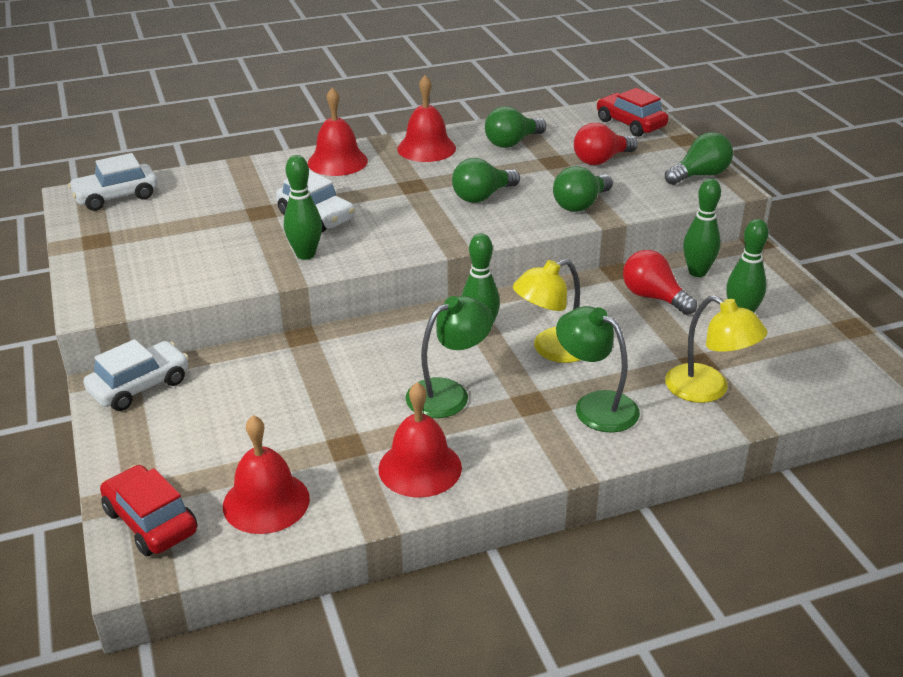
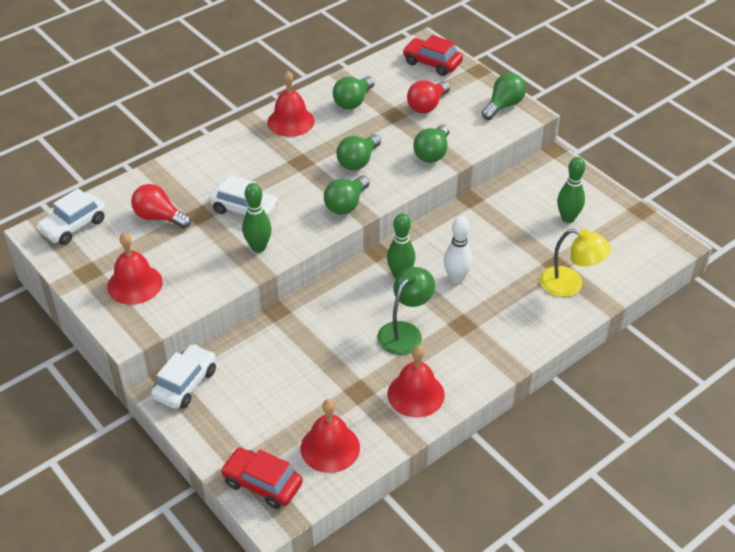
camera: 20 degrees left, 10 degrees up
(337, 161) = (229, 150): red bell -> red bell (135, 284)
(440, 234) = (346, 204): none -> green light bulb
(552, 350) = (456, 278): yellow lamp -> white bowling pin
(595, 405) = (505, 316): green lamp -> none
(653, 297) = (504, 216): red light bulb -> red light bulb (159, 217)
(697, 272) = (525, 186): green bowling pin -> none

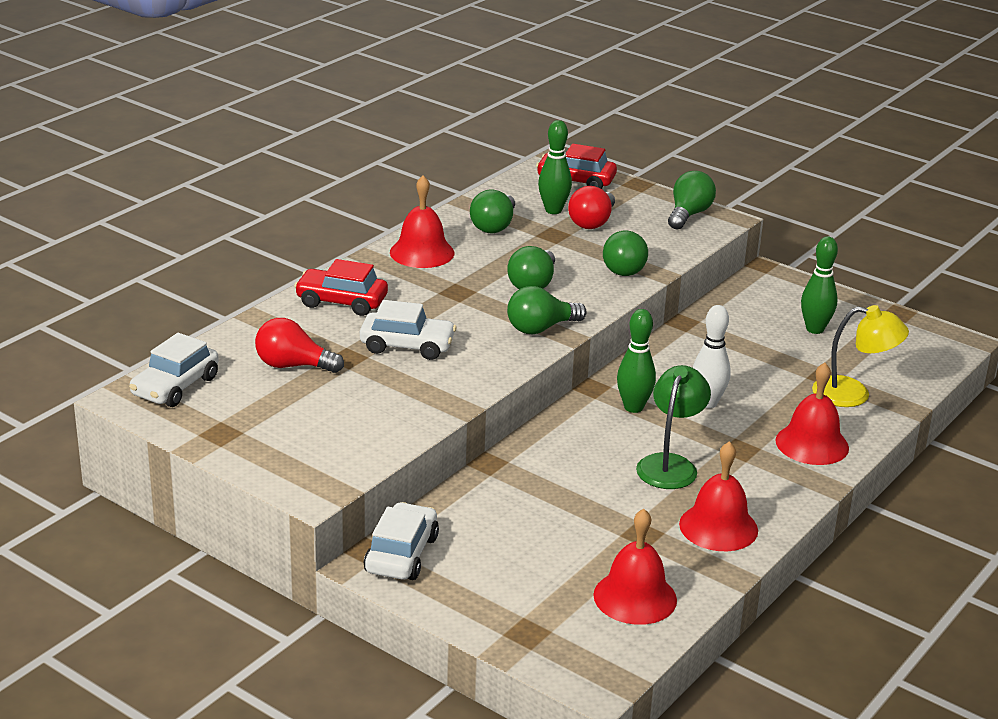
camera: 15 degrees left, 15 degrees down
(135, 284) = (295, 438): red bell -> red bell (812, 444)
(258, 247) = (446, 383): green bowling pin -> green bowling pin (553, 210)
(262, 484) = (563, 648): red car -> red car (341, 302)
(346, 204) = (541, 328): green light bulb -> green light bulb turned 45 degrees clockwise

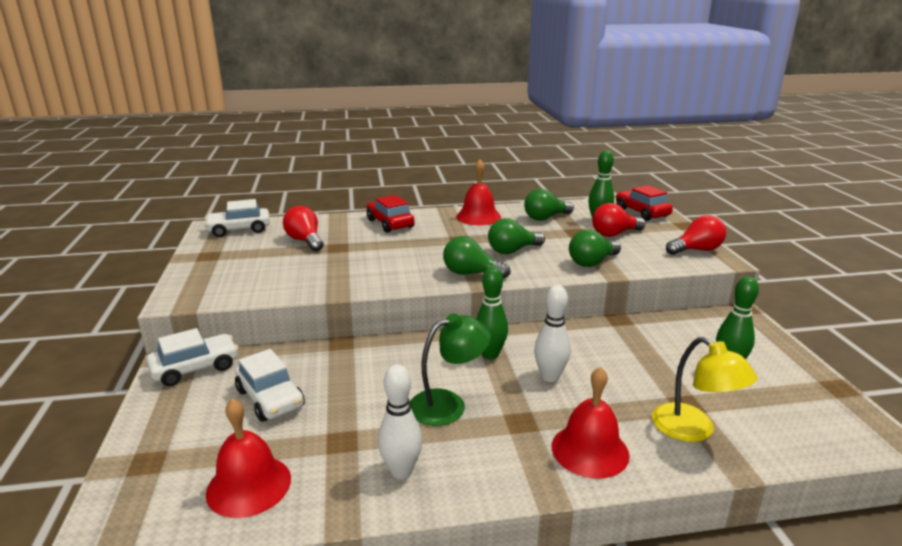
camera: 45 degrees right, 5 degrees down
(407, 346) = (378, 253): white car -> white car (270, 398)
(688, 214) = (696, 250): green light bulb -> red light bulb
(718, 527) = (401, 471): red bell -> white bowling pin

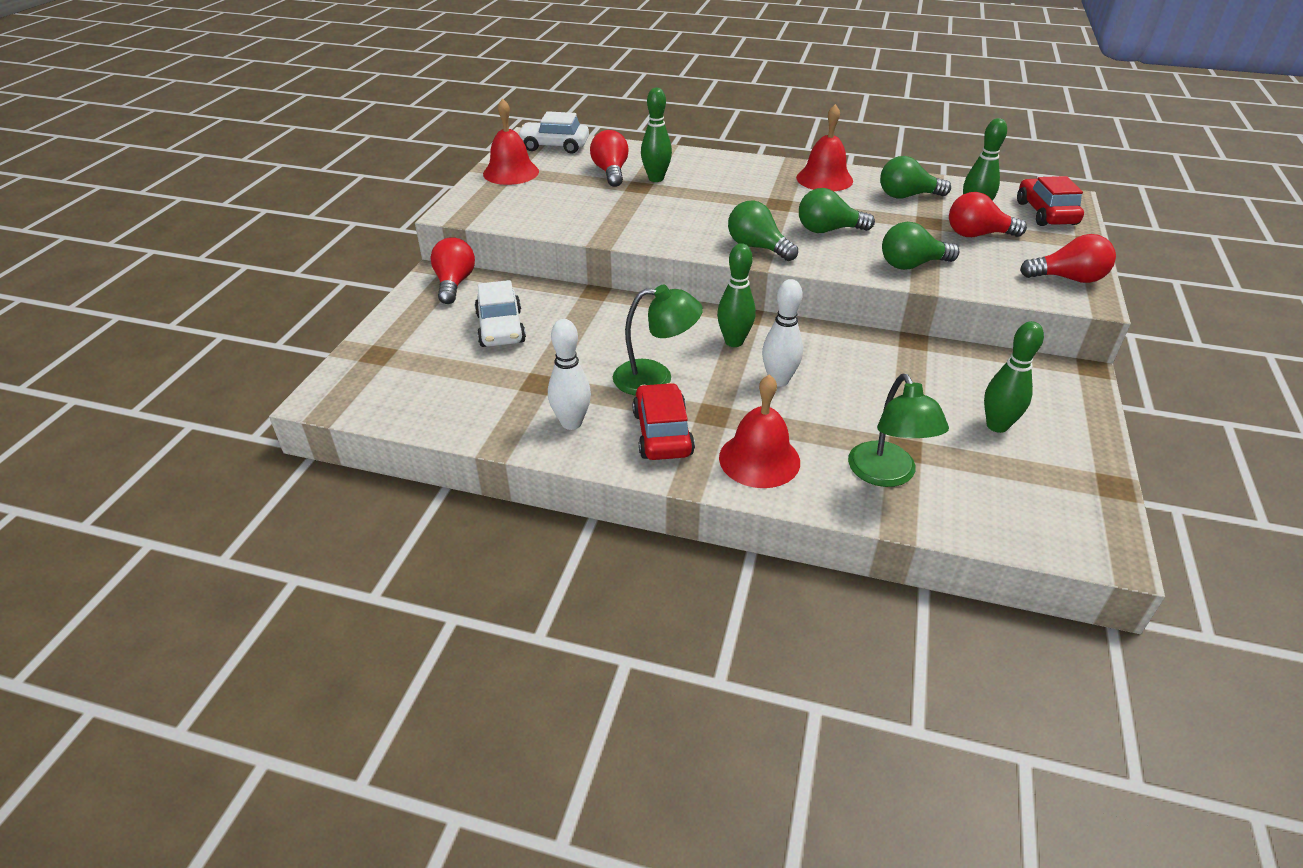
camera: 25 degrees right, 15 degrees up
(195, 368) = (454, 283): white car -> red light bulb
(249, 485) = (443, 396): red bell -> red bell (511, 172)
(348, 239) = (656, 179): none -> green bowling pin
(390, 223) = (715, 168): red car -> red car (662, 433)
(693, 430) = (887, 475): yellow lamp -> green lamp

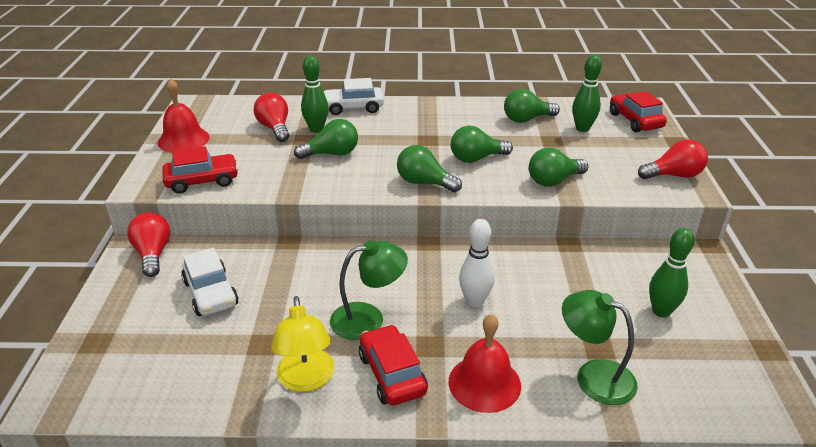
camera: 15 degrees left, 5 degrees down
(517, 215) = (202, 181): none -> red car
(554, 146) = (216, 109): white car -> white car (353, 108)
(571, 423) = (306, 380): white bowling pin -> yellow lamp
(664, 205) = (332, 154): none -> green light bulb
(734, 342) = (425, 270): green bowling pin -> none
(824, 179) = (456, 112): red bell -> none
(887, 475) = (594, 376): green lamp -> green lamp turned 150 degrees clockwise
(977, 235) = (592, 146): red light bulb -> none

